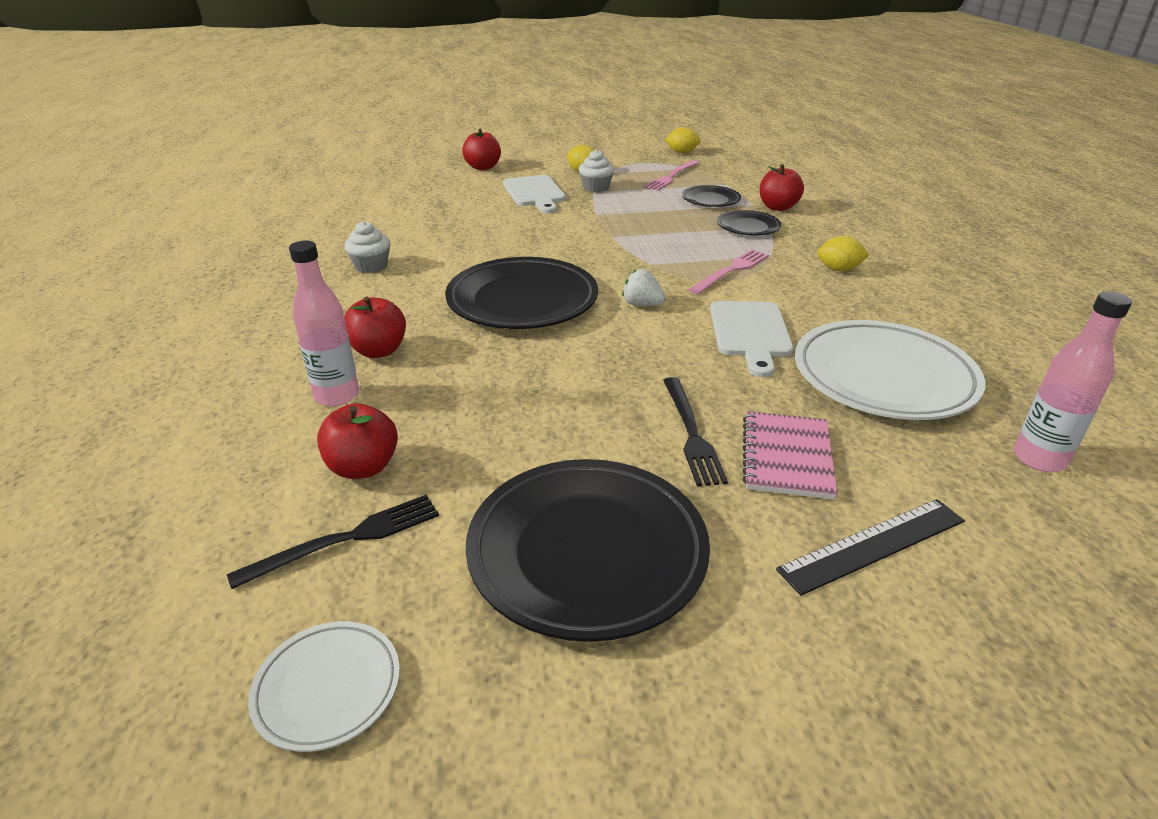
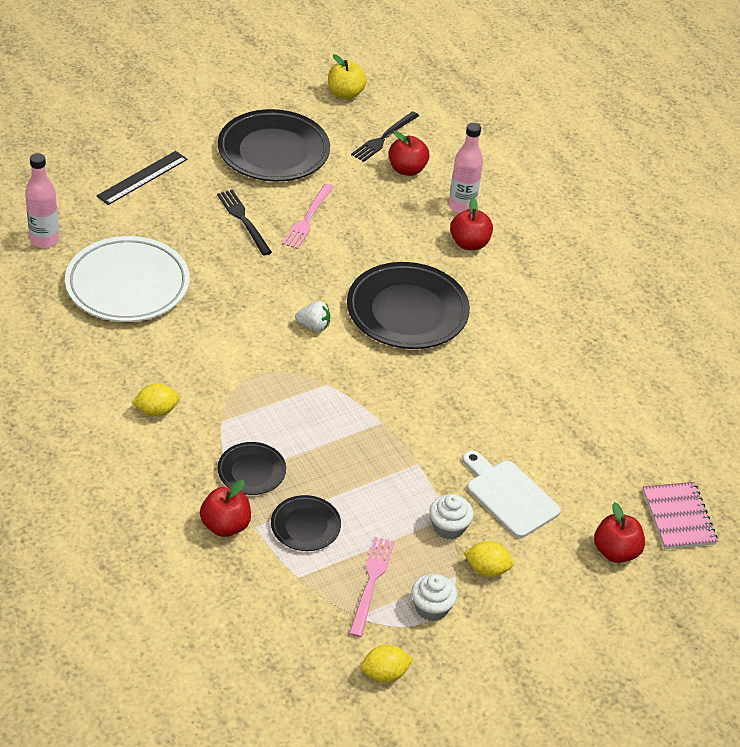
camera: 155 degrees right, 10 degrees up
(328, 688) = (345, 94): white plate -> yellow apple
(371, 266) = (559, 329): white cupcake -> white cupcake (431, 607)
(731, 271) = (253, 388): pink fork -> pink fork (308, 218)
(750, 333) = (223, 311): white cutting board -> none
(786, 457) = (187, 215): pink notebook -> pink notebook (678, 517)

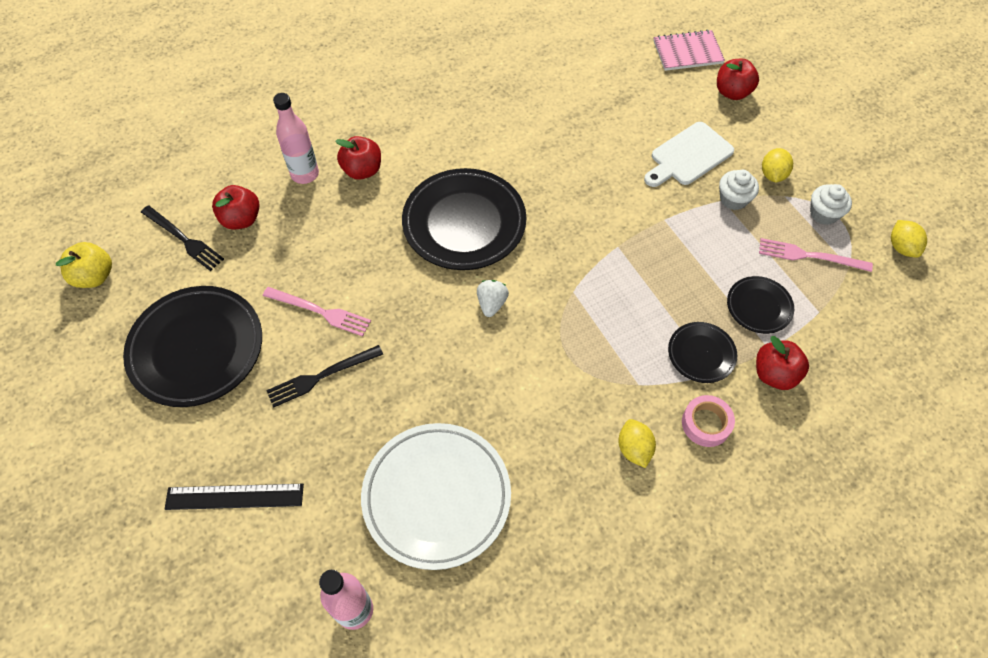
camera: 85 degrees left, 15 degrees up
(142, 177) = (234, 497): black ruler -> black ruler turned 45 degrees counterclockwise
(176, 464) = (706, 424): none -> pink tape

